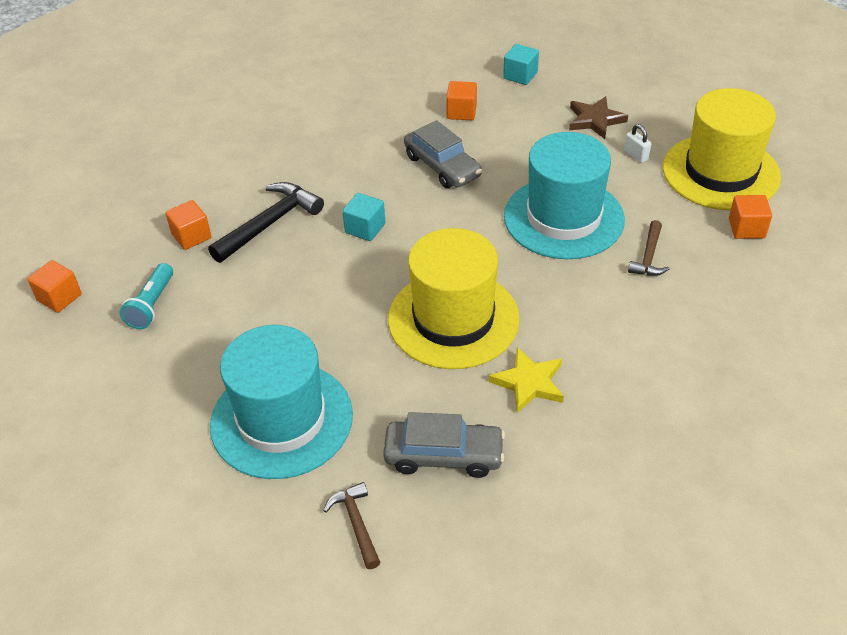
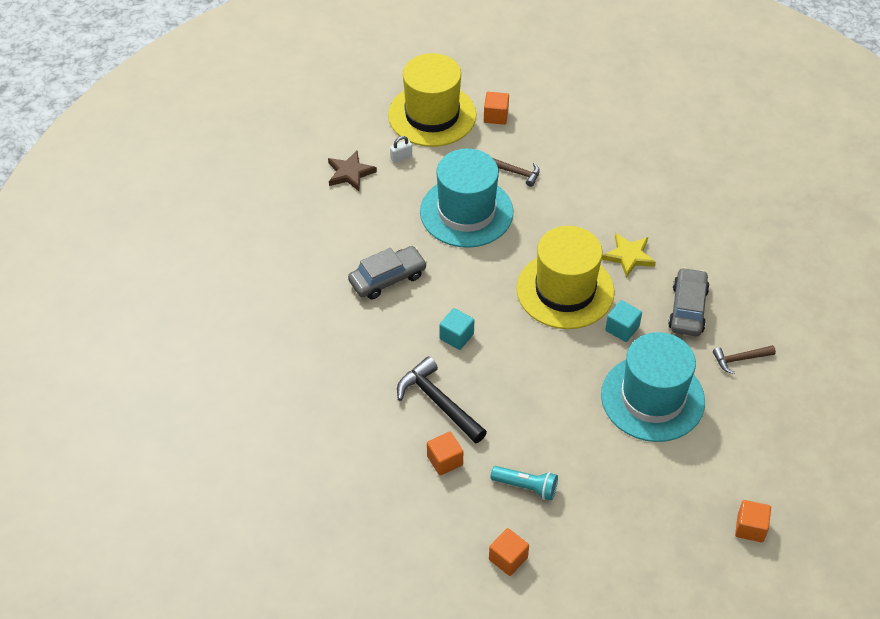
camera: 85 degrees left, 5 degrees up
(461, 112) = (315, 257): orange cube -> orange cube (750, 528)
(520, 75) = (272, 211): turquoise cube -> turquoise cube (622, 328)

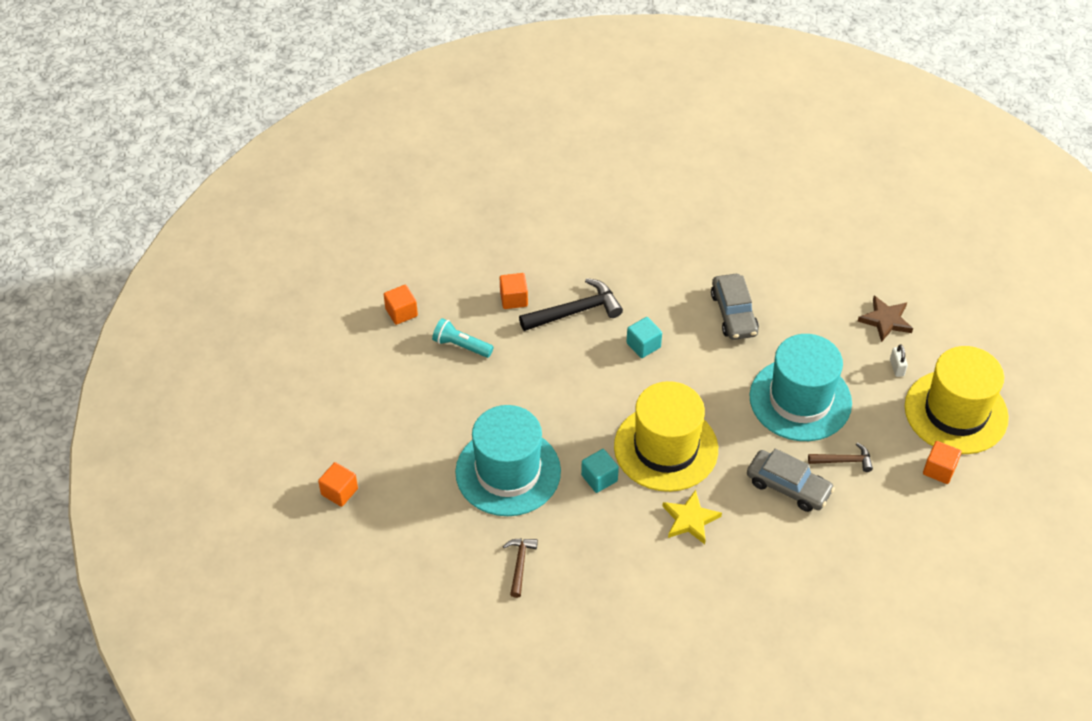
camera: 110 degrees right, 0 degrees up
(516, 173) = (844, 461): brown hammer -> brown hammer turned 135 degrees counterclockwise
(526, 487) = (461, 345): turquoise flashlight -> turquoise flashlight turned 75 degrees clockwise
(688, 309) = (601, 545): grey car -> grey car (788, 487)

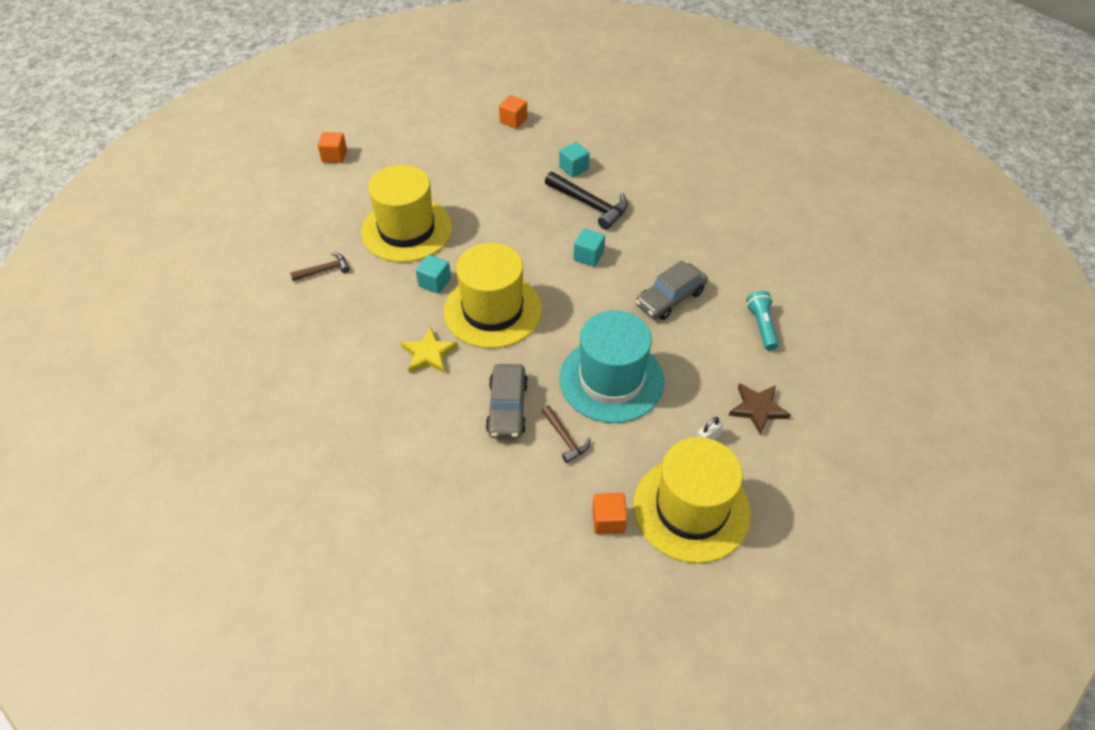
camera: 60 degrees right, 0 degrees up
(461, 345) = (506, 160): turquoise flashlight -> turquoise flashlight (761, 326)
(508, 472) = (407, 230): turquoise hat -> yellow hat
(513, 299) = (573, 168): orange cube -> turquoise cube

